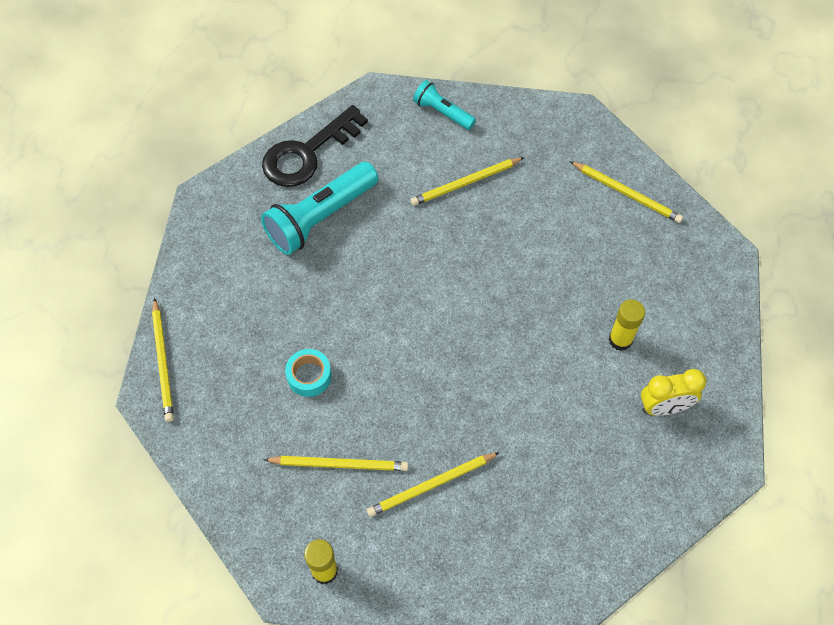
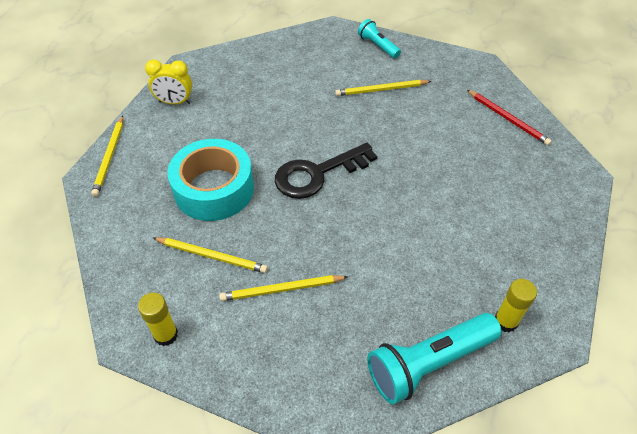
camera: 15 degrees right, 10 degrees down
(307, 153) = (271, 52): black key -> black key (317, 174)
(309, 376) = (214, 189): turquoise tape -> turquoise tape, size x2.19
(320, 217) = (264, 91): turquoise flashlight -> turquoise flashlight (429, 363)
(620, 340) = (477, 217): yellow glue stick -> yellow glue stick (505, 321)
(627, 193) = (508, 119): yellow pencil -> red pencil
(664, 407) = (504, 275): yellow clock -> yellow clock (175, 102)

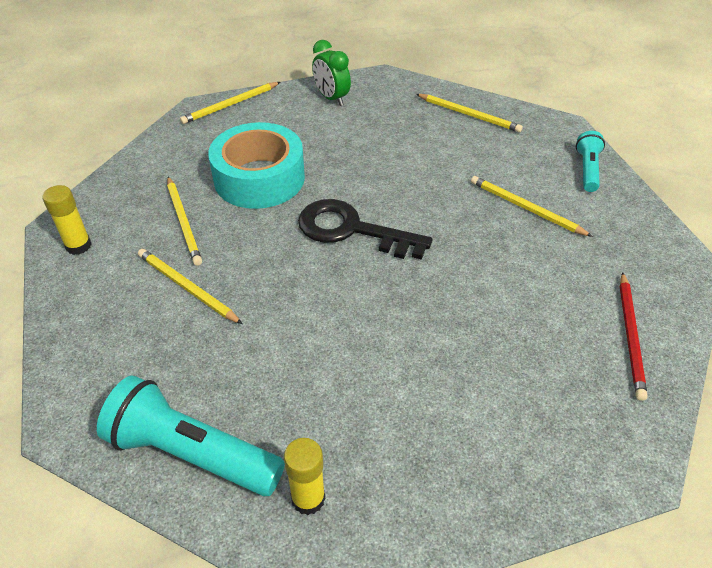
camera: 50 degrees right, 5 degrees down
(175, 102) = (331, 98): yellow clock -> green clock
(275, 55) = (469, 115): none -> yellow pencil

